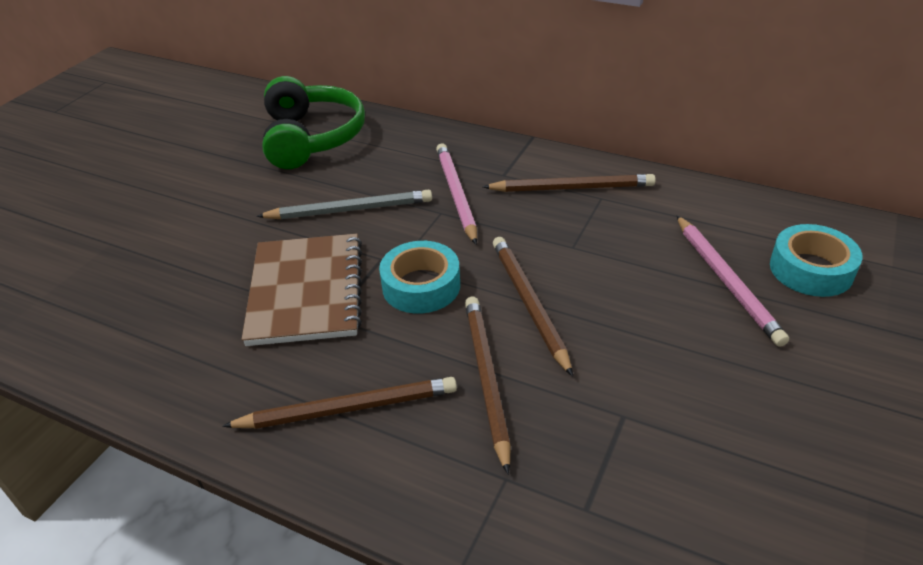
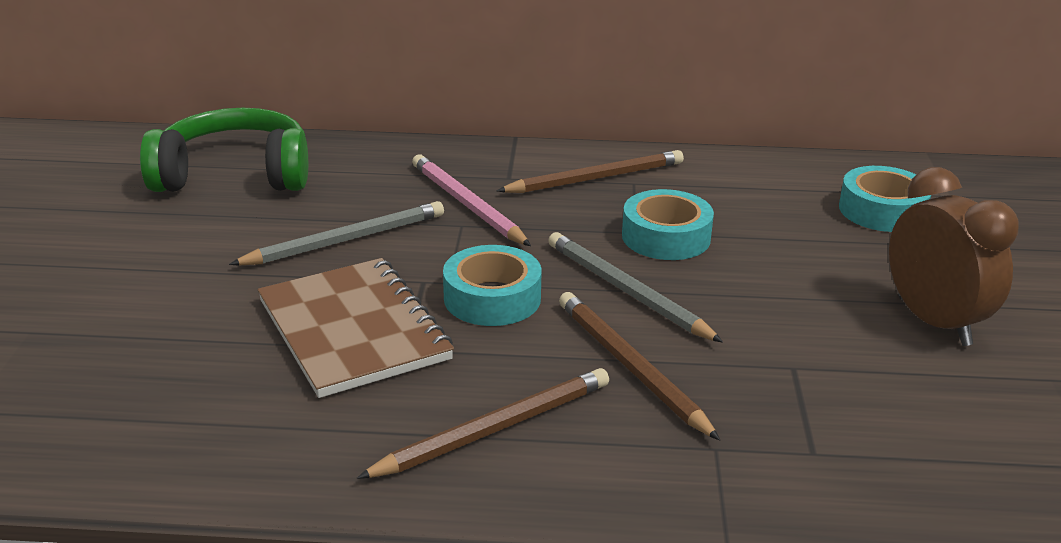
camera: 25 degrees left, 10 degrees down
(311, 138) = (235, 175): green headphones -> green headphones turned 60 degrees counterclockwise
(529, 304) = (626, 291): brown pencil -> grey pencil
(595, 257) = (666, 237): none -> turquoise tape
(726, 281) = (811, 234): pink pencil -> none
(787, 402) = (933, 321): none -> brown clock

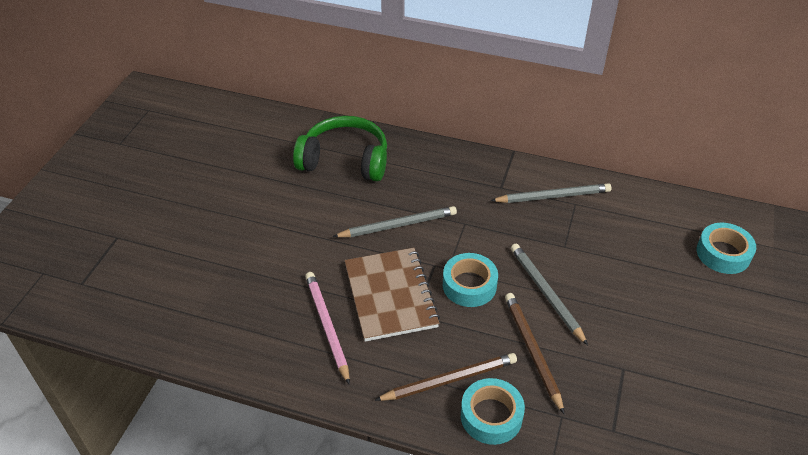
camera: 15 degrees right, 15 degrees up
(467, 205) = (471, 207): pink pencil -> pink pencil (327, 326)
(595, 178) = (553, 196): brown pencil -> grey pencil
(666, 237) = (581, 253): turquoise tape -> turquoise tape (491, 416)
(933, 321) = (719, 350): brown clock -> none

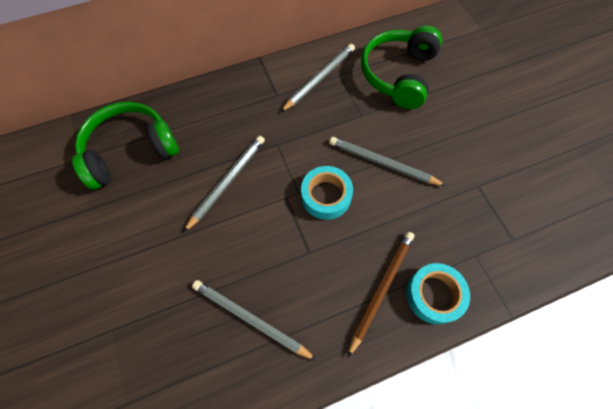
camera: 40 degrees left, 20 degrees up
(327, 326) = (250, 319): pink pencil -> grey pencil
(390, 295) = (276, 250): brown notebook -> none
(532, 351) = (414, 218): brown pencil -> none
(636, 236) = (399, 75): none -> green headphones
(723, 253) = (459, 53): turquoise tape -> none

